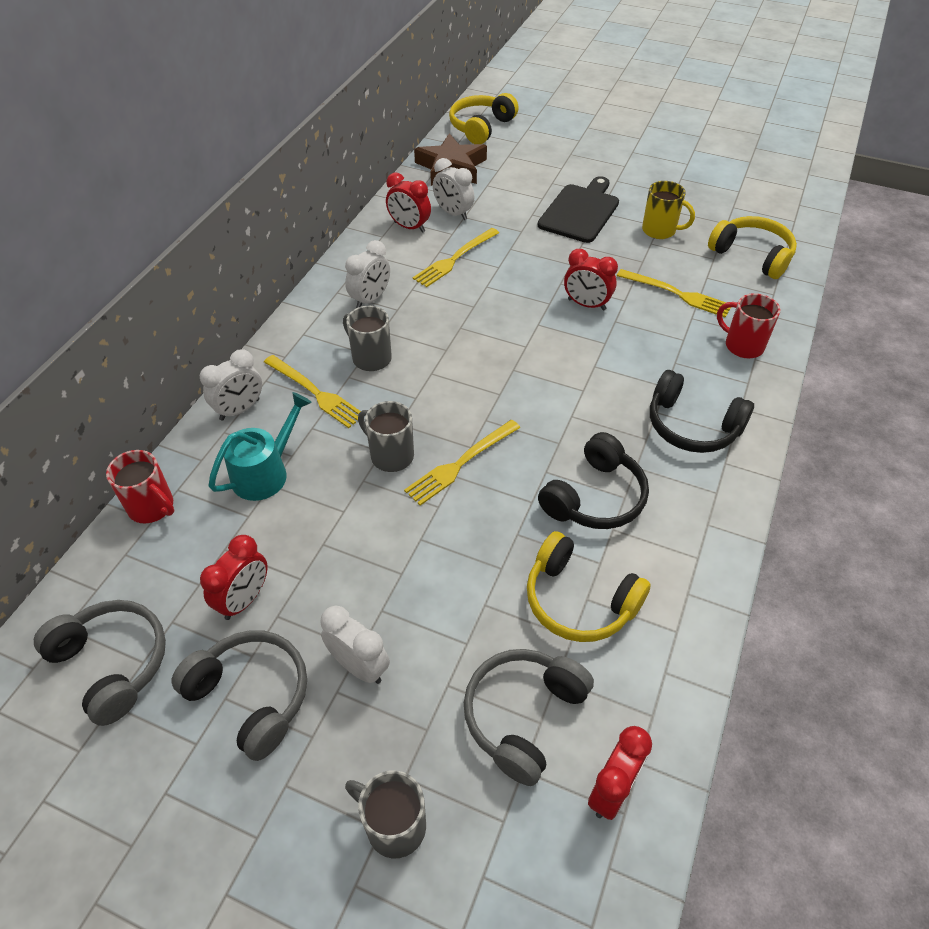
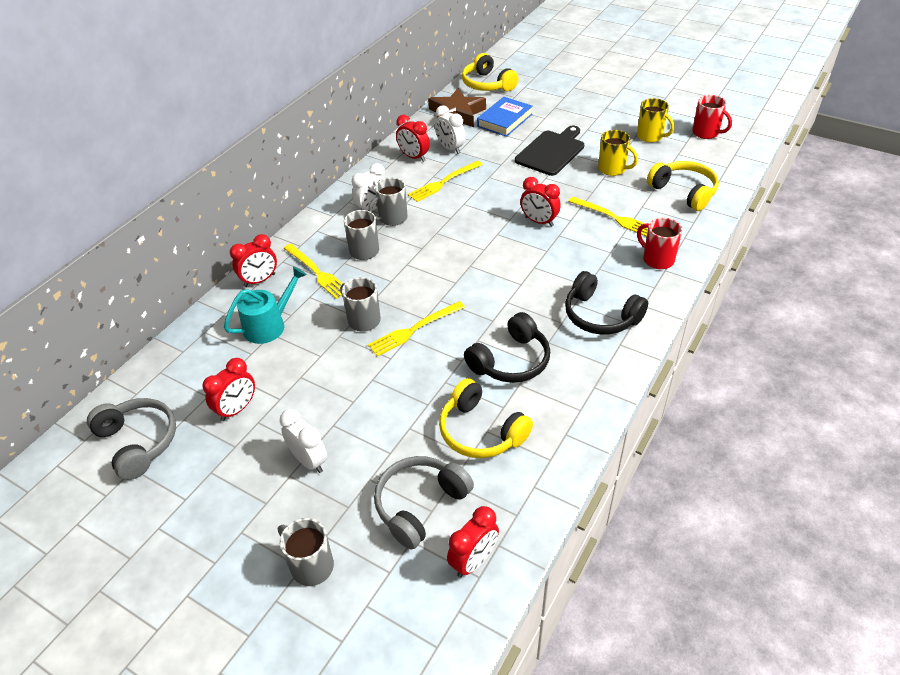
camera: 10 degrees right, 5 degrees down
(152, 507) = (184, 342): red mug -> red mug (706, 133)
(240, 410) = (259, 280): white clock -> red clock
(251, 696) = (229, 472): grey headphones -> none
(399, 311) = (392, 218): none -> grey mug
(481, 127) = (487, 84): yellow headphones -> yellow headphones turned 75 degrees counterclockwise
(513, 173) = (504, 120): none -> blue book
(695, 186) = (650, 136): none -> yellow mug

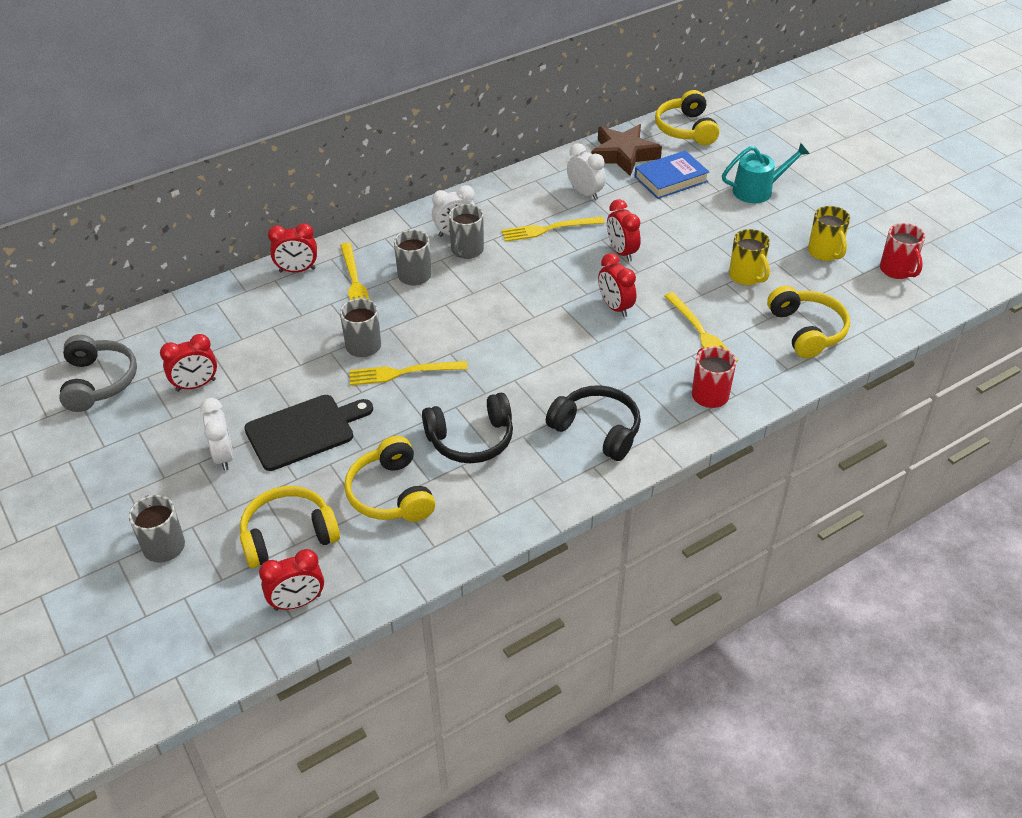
camera: 25 degrees right, 0 degrees up
(269, 325) = (275, 317): turquoise watering can -> turquoise watering can (757, 190)
(392, 218) = (467, 250): grey mug -> grey mug turned 60 degrees counterclockwise
(414, 157) = (539, 190): red clock -> red clock (621, 252)
(420, 505) = (288, 535): grey headphones -> yellow headphones
(450, 148) = (585, 193): white clock -> white clock turned 150 degrees clockwise
(551, 151) = (693, 233): black cutting board -> black cutting board (304, 431)
(600, 316) = (597, 430): black headphones -> black headphones turned 150 degrees clockwise

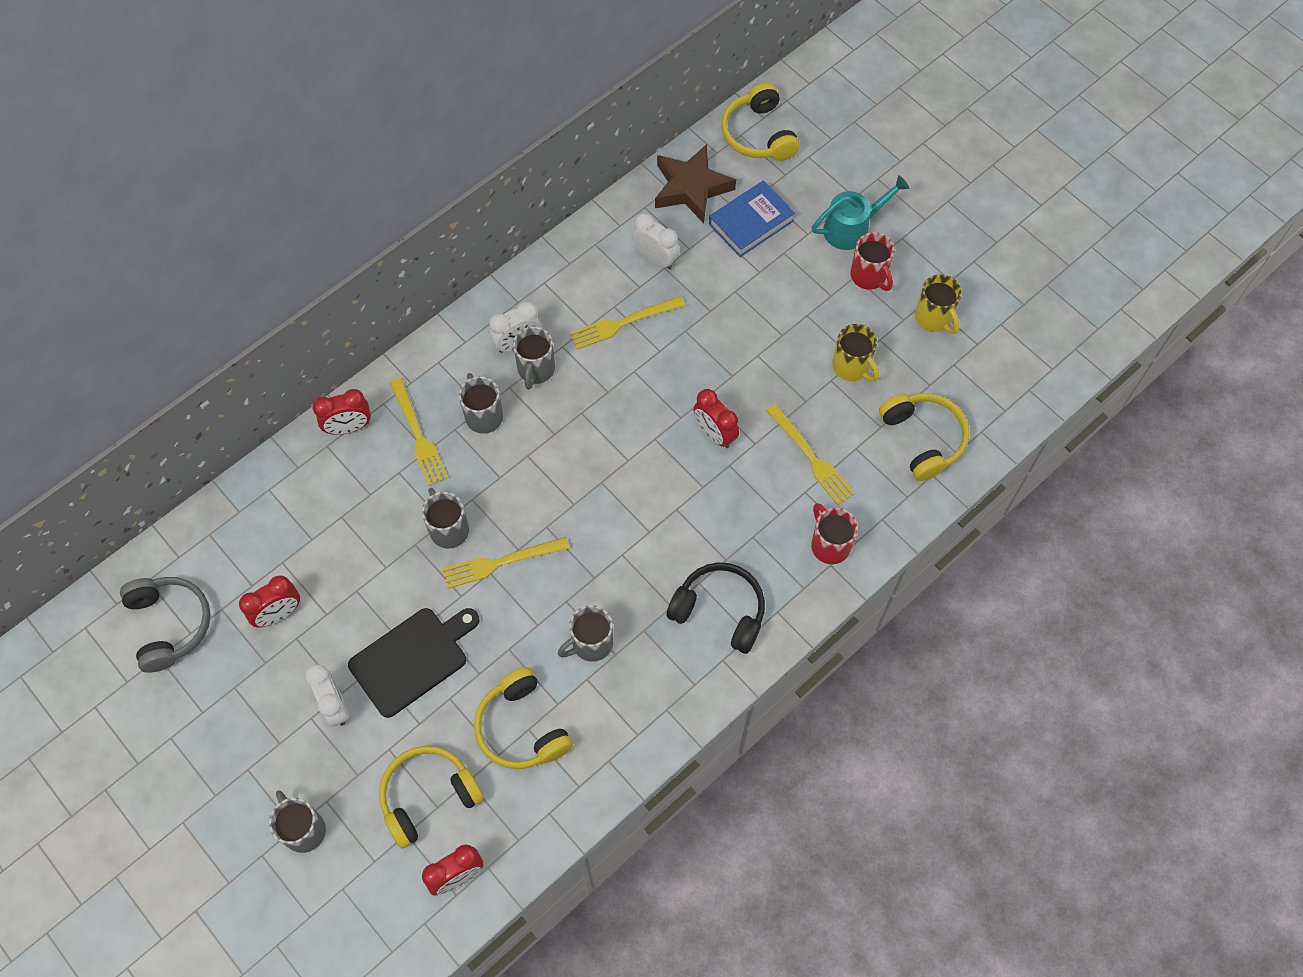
camera: 10 degrees left, 20 degrees up
(471, 439) = (591, 643): black headphones -> grey mug
(621, 252) = (710, 348): red clock -> none
(897, 270) = (1013, 335): red mug -> red mug (869, 276)

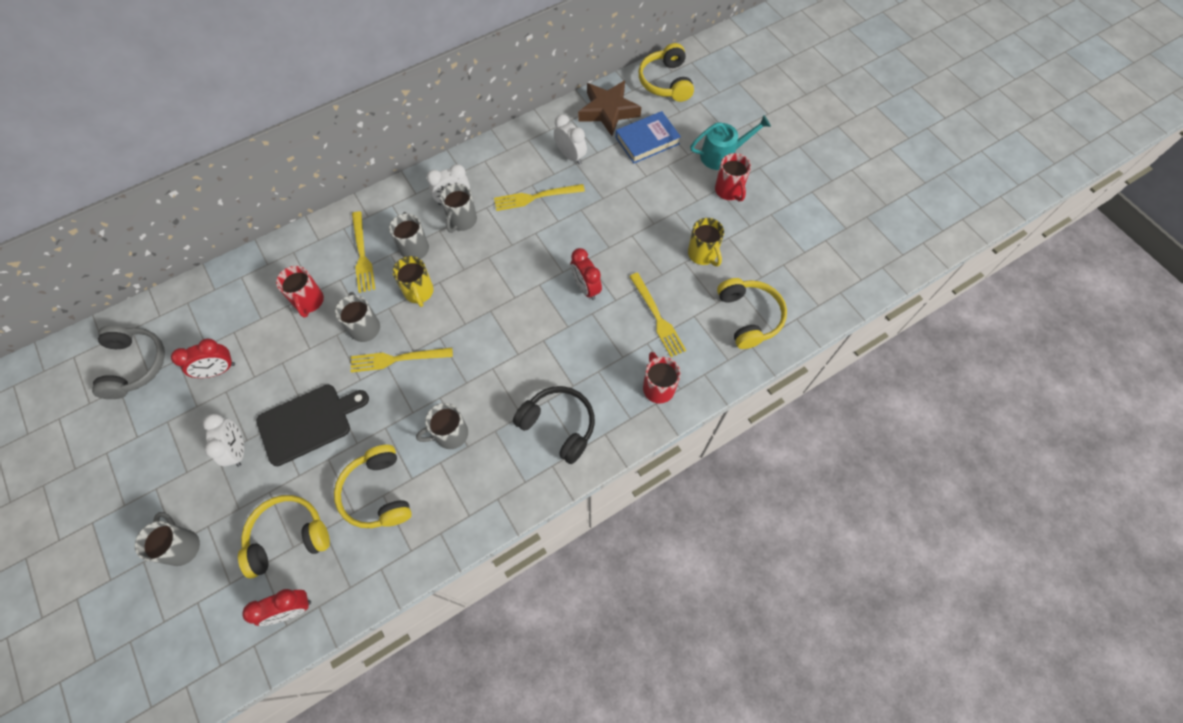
camera: 10 degrees right, 0 degrees up
(349, 427) = (313, 241): red clock -> none
(367, 507) = (309, 301): none -> red mug
(934, 318) = (773, 228): yellow mug -> yellow mug (419, 292)

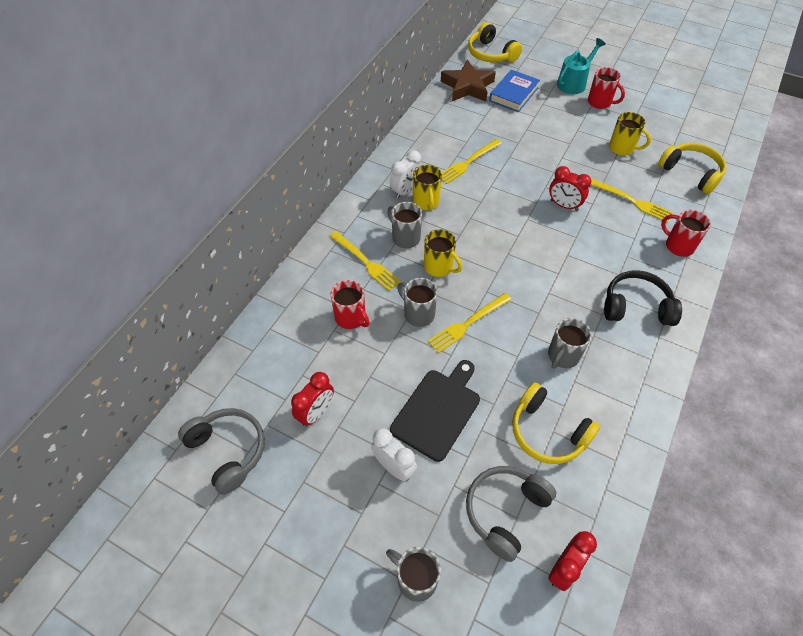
camera: 30 degrees left, 10 degrees down
(288, 537) = (505, 511): yellow headphones -> grey headphones
(462, 221) = (426, 202): grey mug -> yellow mug
(570, 156) = (468, 125): white clock -> none

